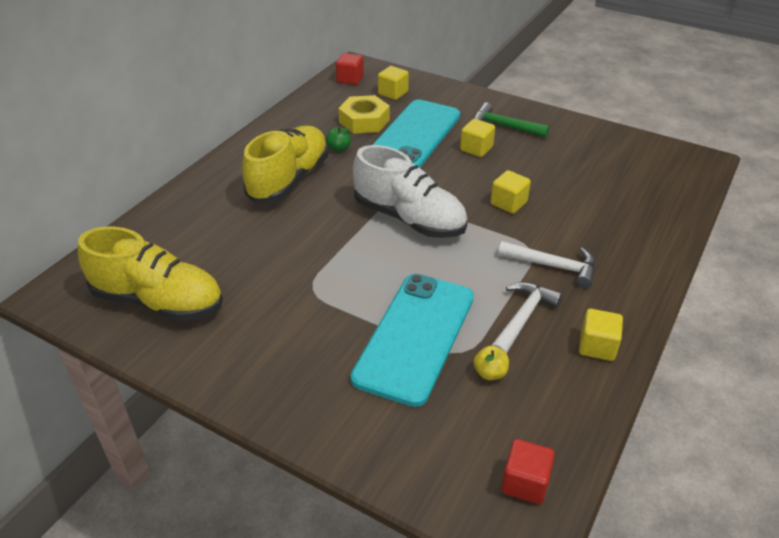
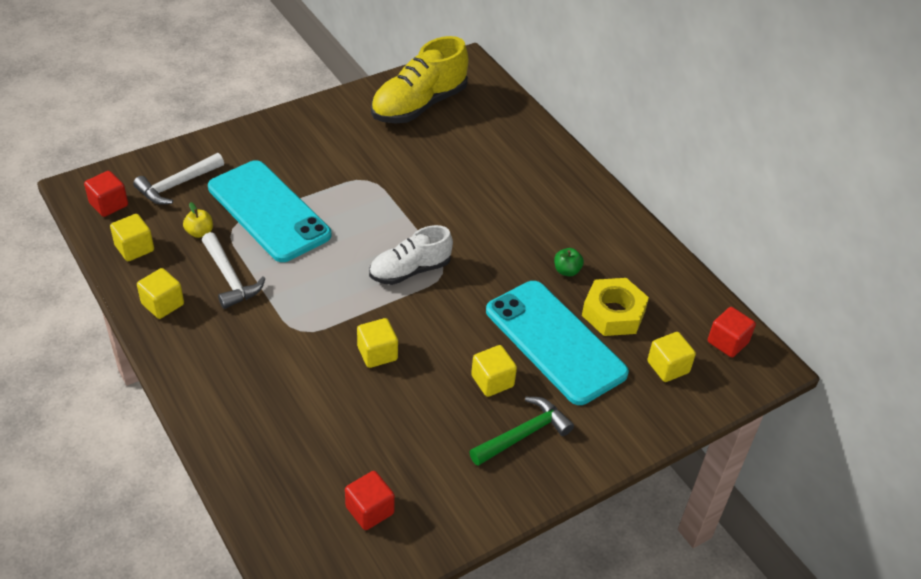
camera: 115 degrees right, 5 degrees up
(289, 179) = (532, 217): yellow shoe -> none
(409, 219) = (410, 270): white shoe -> white shoe, size x0.65
(553, 266) = (266, 332): white hammer -> white hammer (177, 185)
(559, 413) = (134, 248): none -> yellow cube
(626, 161) = (369, 510): none -> red cube

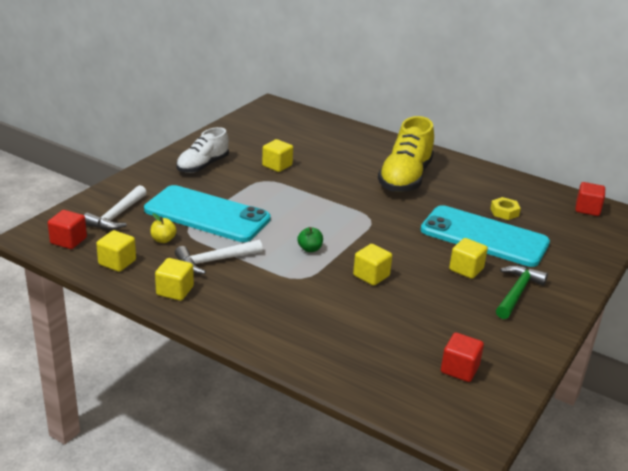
camera: 25 degrees left, 15 degrees down
(230, 278) = (214, 261): white hammer -> white hammer turned 120 degrees clockwise
(410, 270) = (347, 223): white shoe -> white shoe (202, 166)
(419, 105) = (261, 132): yellow shoe -> yellow shoe (405, 178)
(567, 271) = (452, 197): green apple -> green apple (310, 249)
(613, 313) = (504, 212): yellow nut -> yellow nut, size x0.58
(668, 367) = (567, 231): yellow cube -> yellow cube (277, 165)

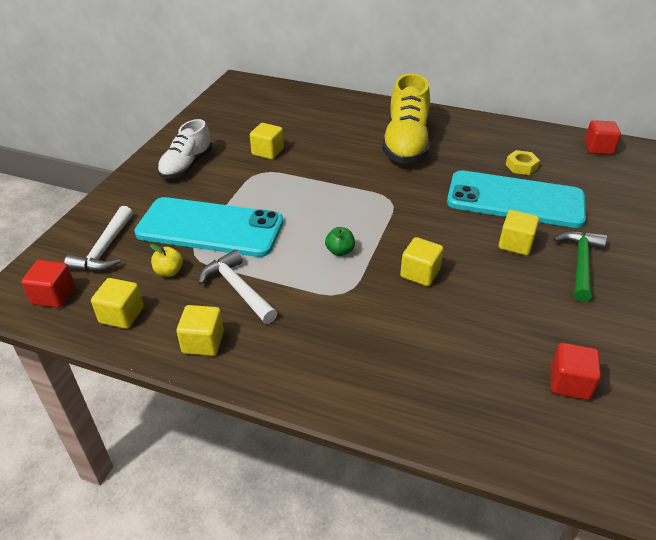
camera: 10 degrees left, 10 degrees up
(214, 261) = (238, 289): white hammer -> white hammer turned 90 degrees clockwise

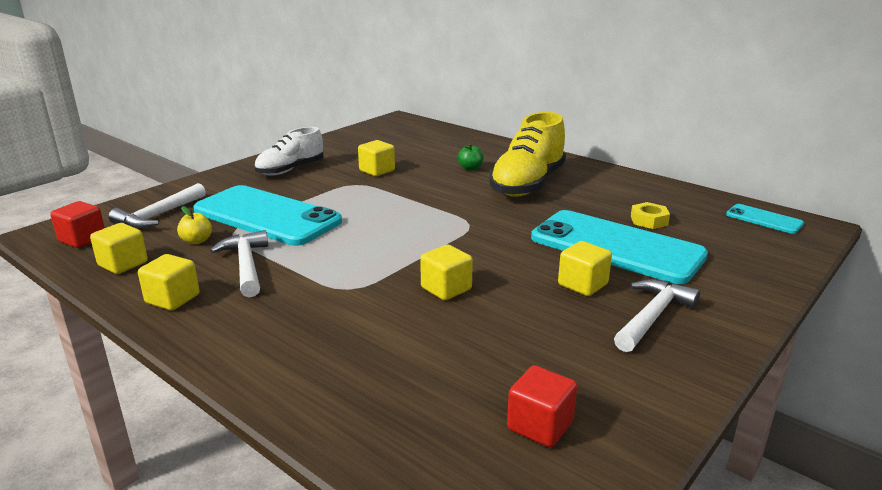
camera: 20 degrees right, 15 degrees down
(340, 251) = (376, 255): green apple -> green apple (470, 168)
(580, 264) = (652, 317): green hammer -> white hammer
(598, 148) = (764, 219): red cube -> turquoise phone

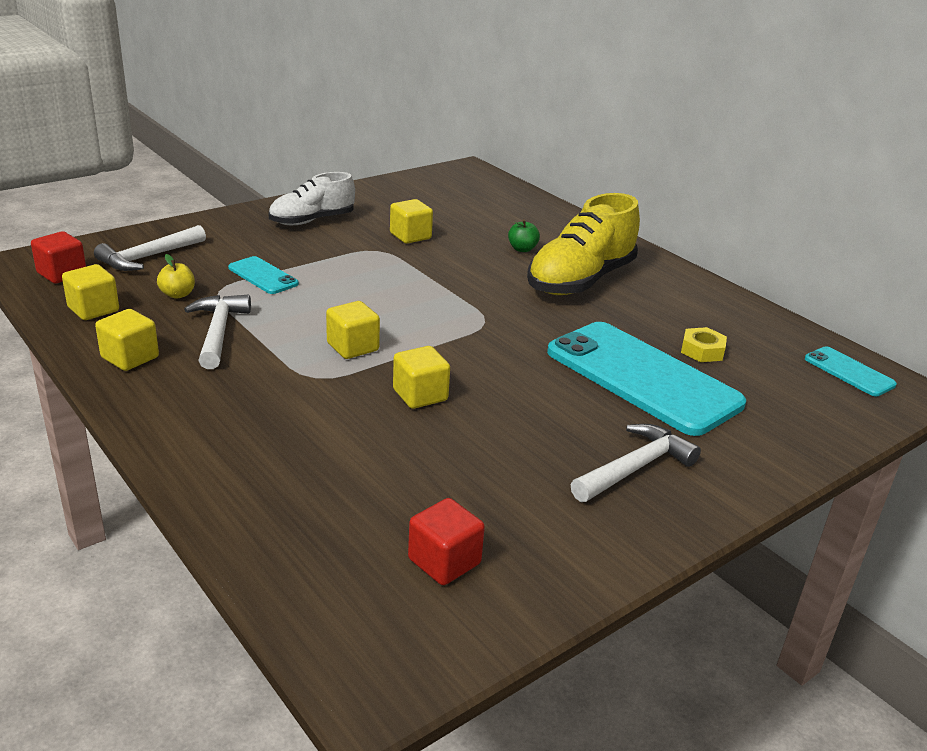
camera: 10 degrees right, 5 degrees up
(267, 216) = (263, 276): turquoise phone -> turquoise phone, size x0.45
(582, 284) = (576, 416): yellow cube -> yellow cube (353, 347)

